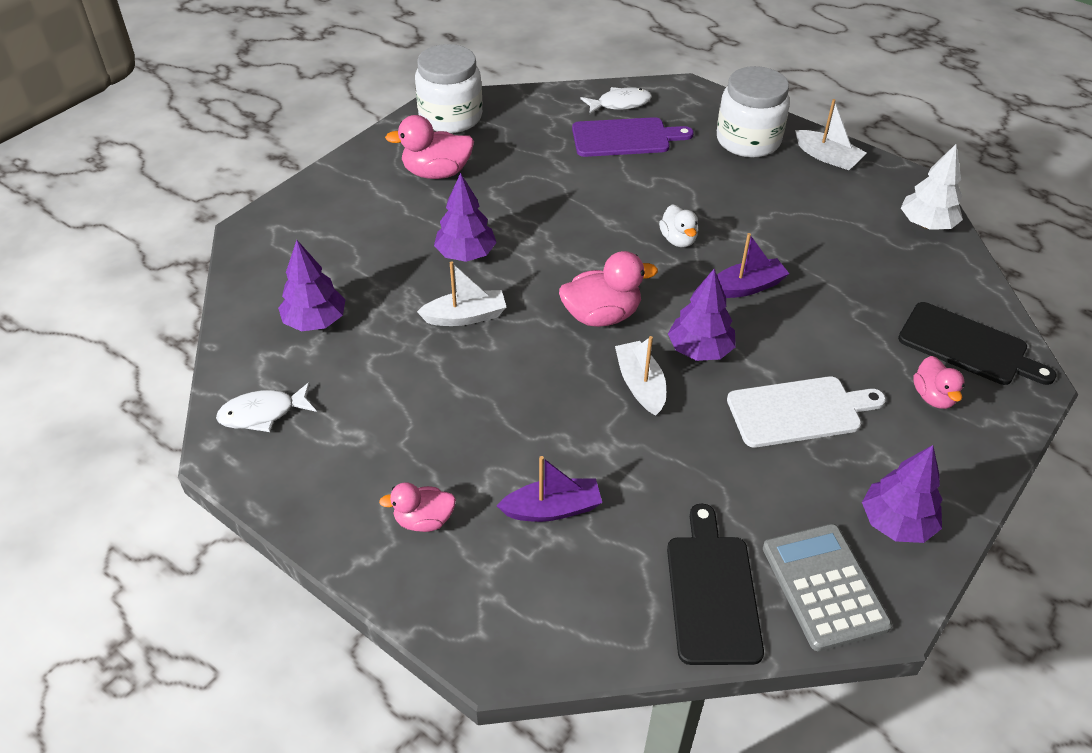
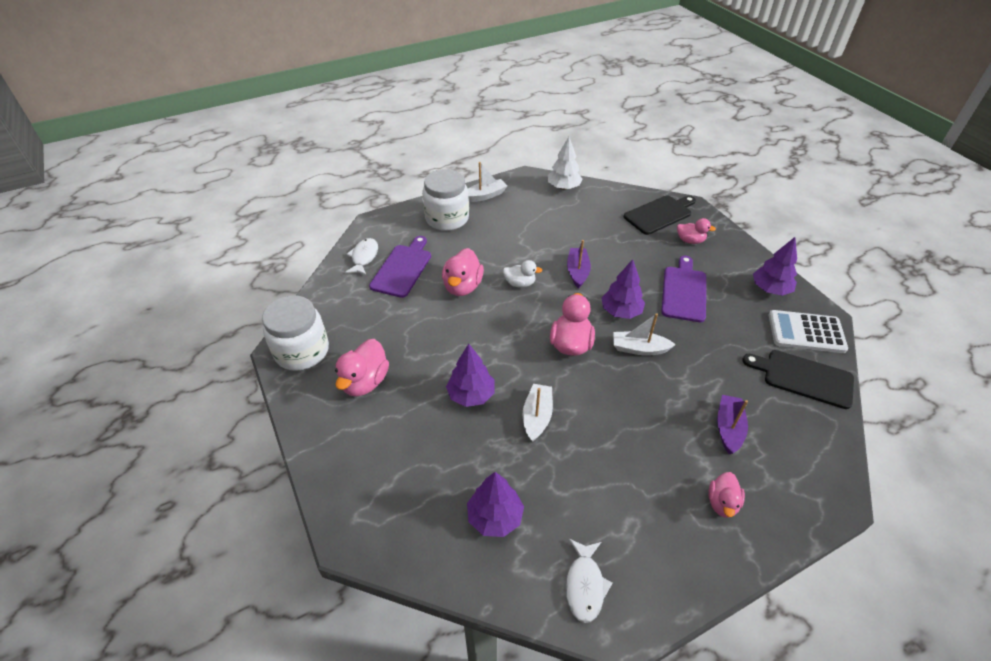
camera: 65 degrees left, 0 degrees up
(632, 194) = (462, 286): none -> pink duck
(799, 411) = (684, 291): white cutting board -> purple cutting board
(824, 586) = (806, 332): grey calculator -> white calculator

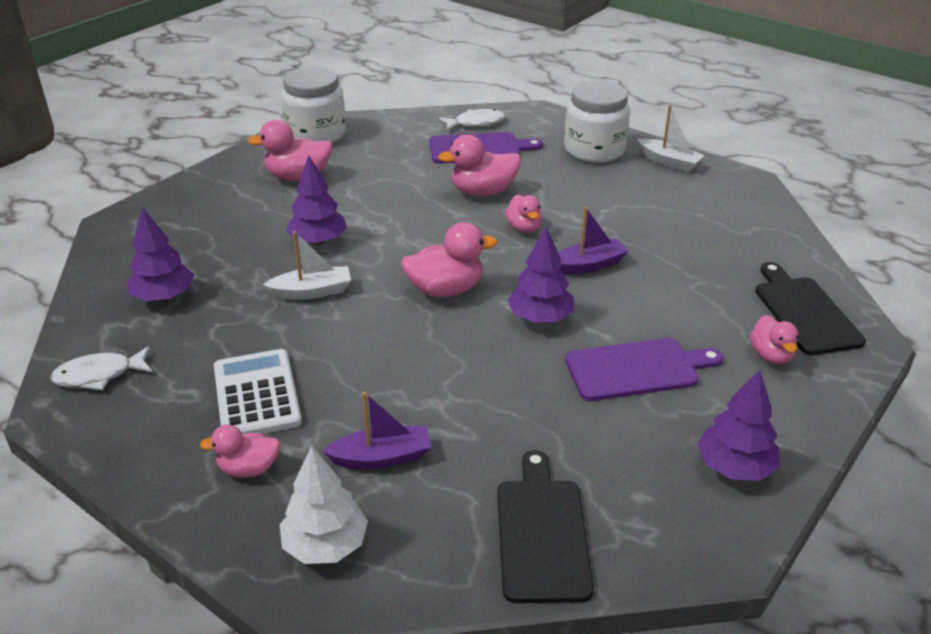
camera: 65 degrees right, 10 degrees down
(520, 283) = (524, 228): white duck -> pink duck
(563, 187) = (763, 214): white tree -> white tree (325, 545)
(639, 349) = (479, 347): white boat -> none
(659, 214) = (804, 312): black cutting board -> black cutting board turned 135 degrees counterclockwise
(806, 332) = (659, 527): white calculator -> white calculator (257, 395)

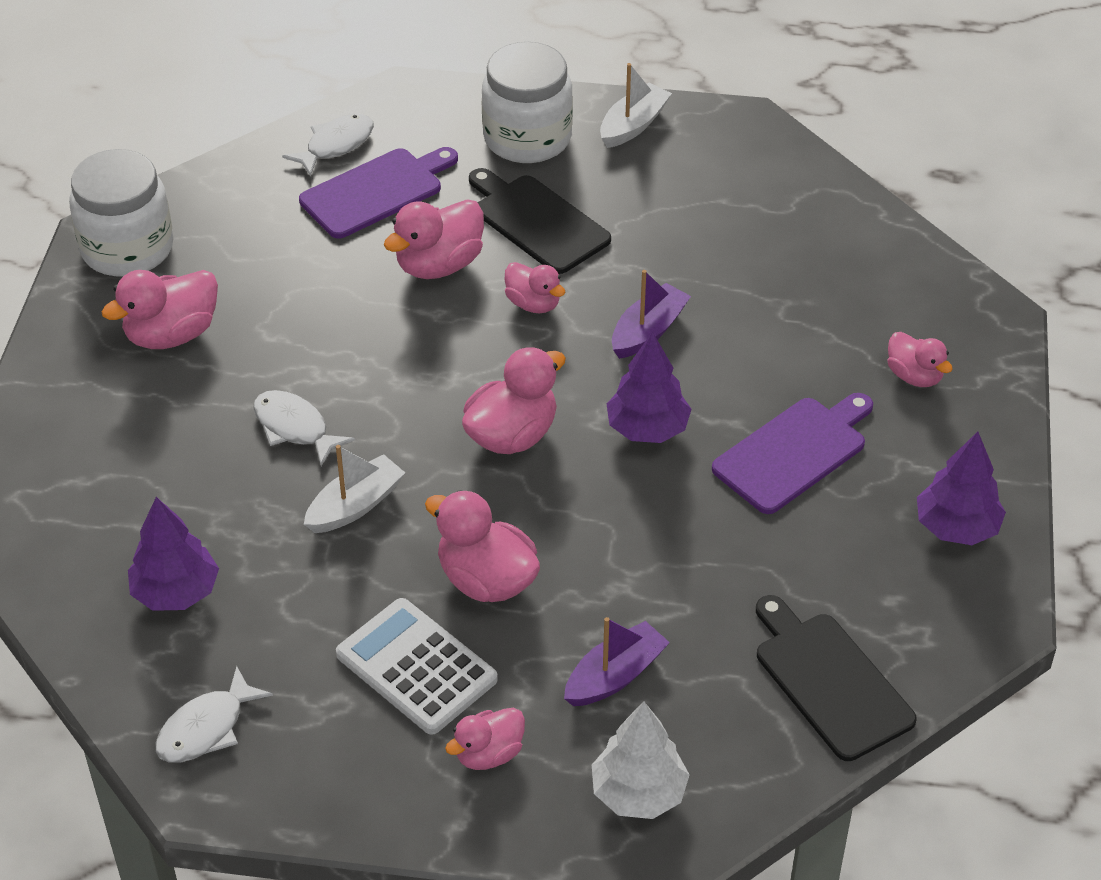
camera: 30 degrees left, 10 degrees up
(318, 241) = (295, 428): purple tree -> white fish
(351, 363) = (486, 580): none -> pink duck
(669, 162) = (633, 125): white boat -> white boat turned 60 degrees counterclockwise
(804, 312) = (915, 303): black cutting board -> black cutting board (537, 222)

